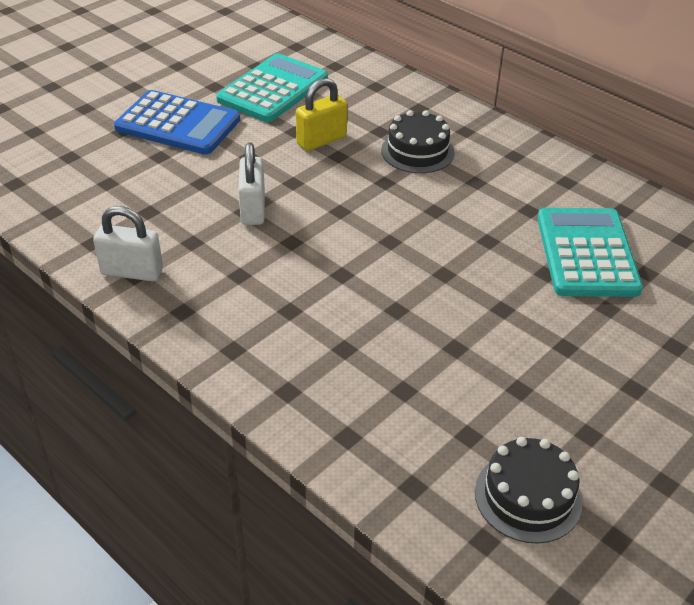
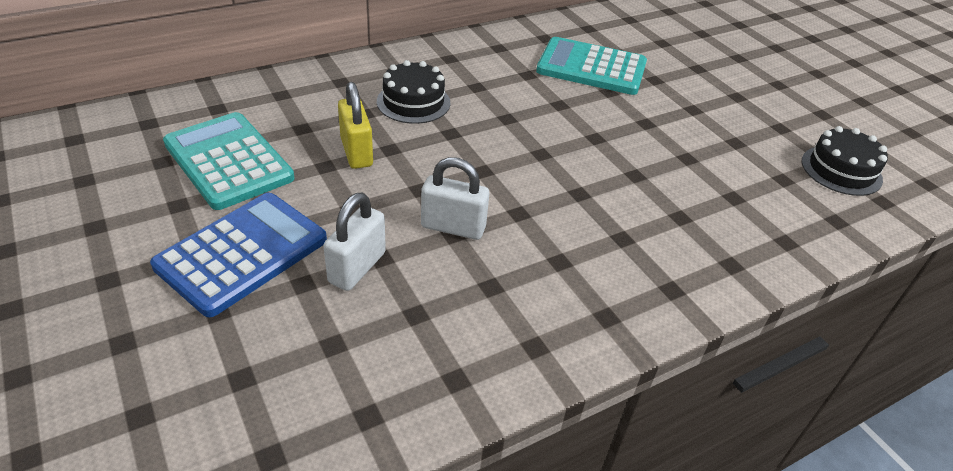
camera: 75 degrees left, 0 degrees up
(132, 272) = (528, 348): white padlock -> white padlock (357, 267)

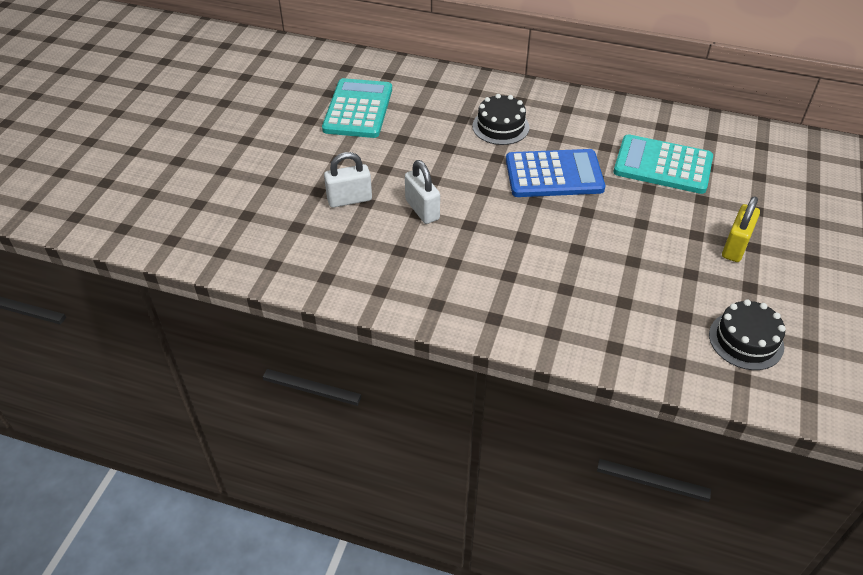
camera: 50 degrees right, 5 degrees up
(242, 253) = (309, 160): blue calculator -> blue calculator (554, 174)
(356, 152) = (427, 139): yellow padlock -> yellow padlock (735, 246)
(591, 68) = (662, 165): turquoise calculator -> turquoise calculator turned 45 degrees counterclockwise

